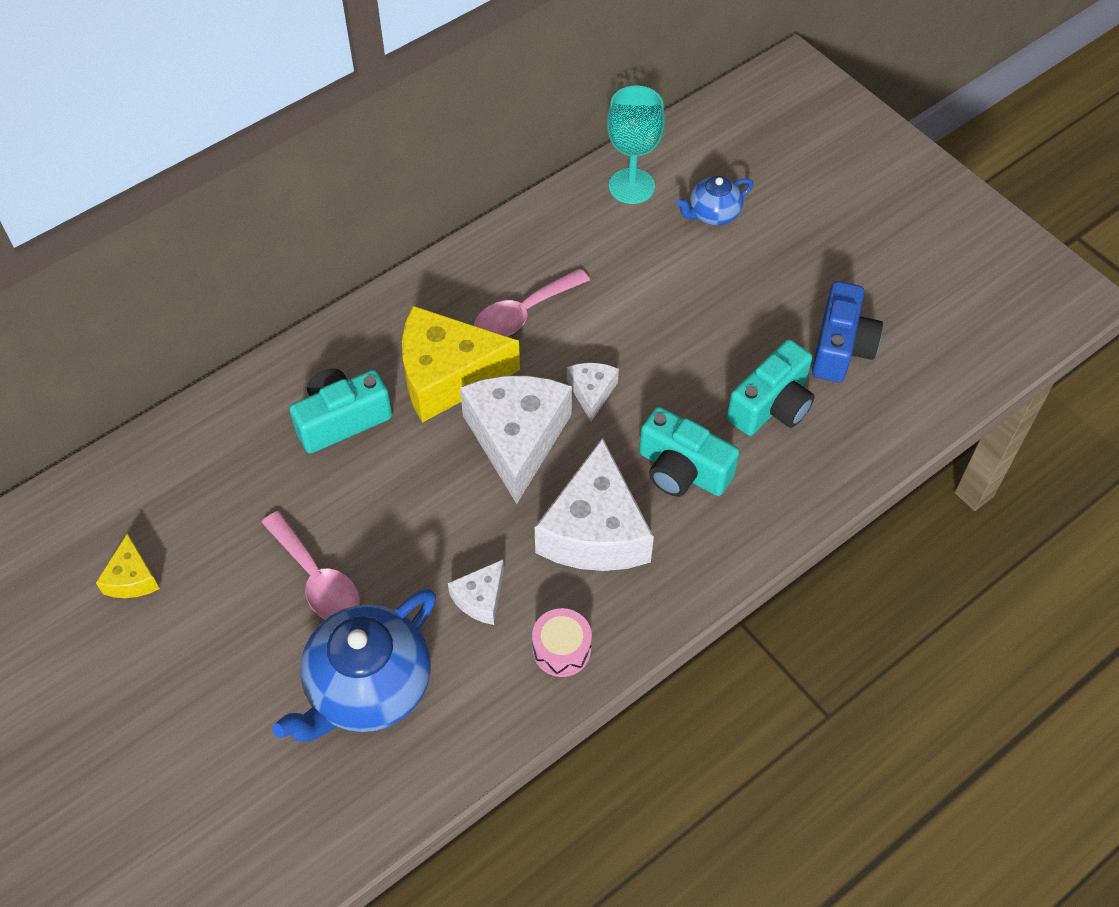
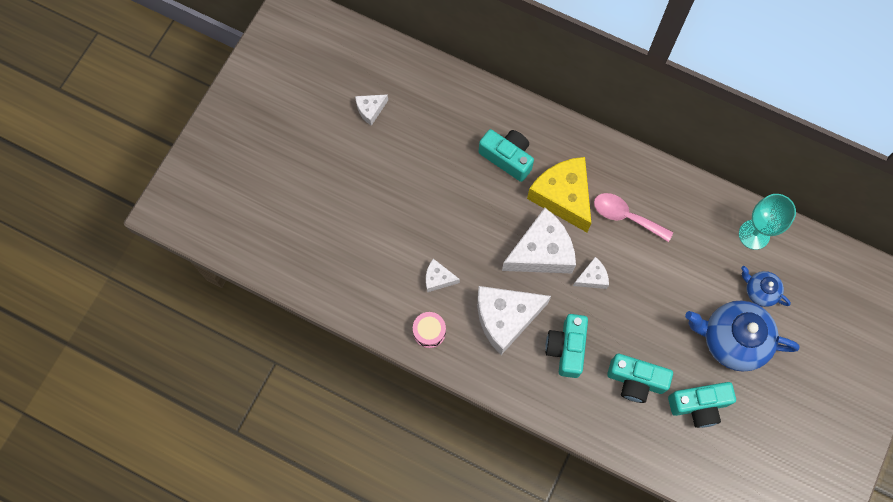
camera: 65 degrees right, 15 degrees up
(132, 578) = (370, 110): yellow cheese -> white cheese
(317, 579) = (411, 195): pink spoon -> none
(368, 687) = (366, 249): blue teapot -> blue teapot (732, 340)
(841, 348) = (698, 405): blue camera -> turquoise camera

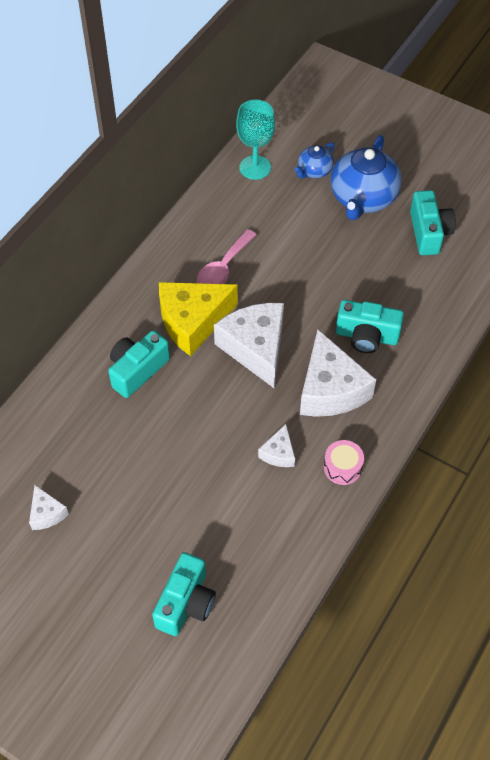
camera: 85 degrees left, 15 degrees down
(592, 277) = (289, 305): white cheese -> none
(635, 380) = (403, 280): turquoise camera -> turquoise camera (186, 603)

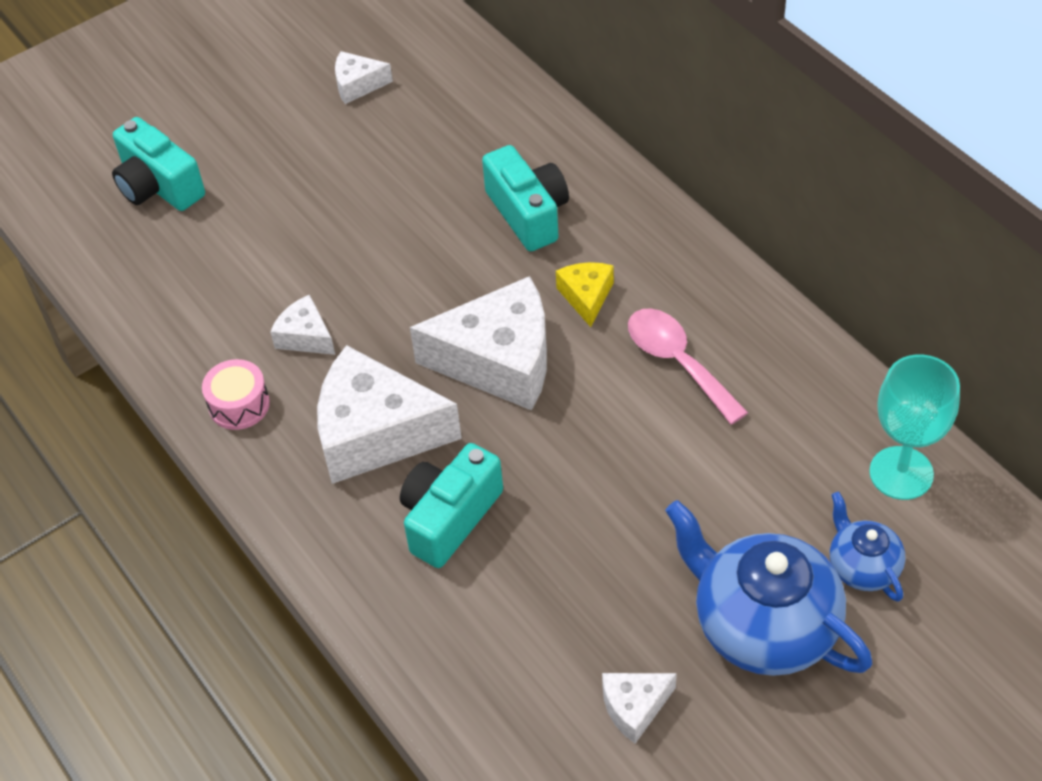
camera: 115 degrees right, 5 degrees down
(193, 321) = (586, 297): yellow cheese -> yellow cheese, size x0.48
(429, 232) = (634, 707): turquoise camera -> white cheese

